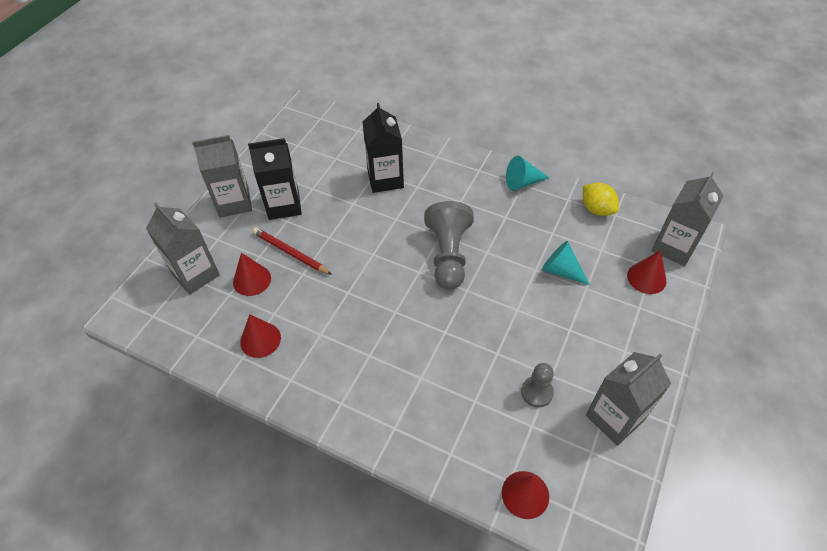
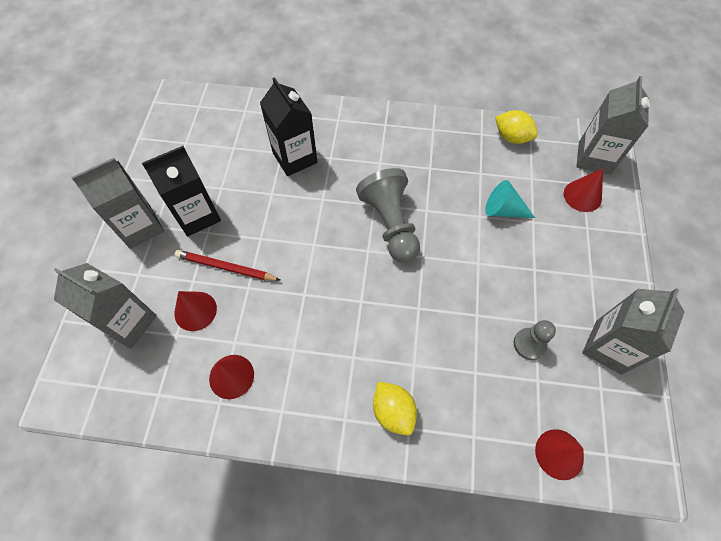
camera: 20 degrees left, 10 degrees up
(386, 410) = (393, 411): none -> yellow lemon
(522, 182) = (432, 127): turquoise cone -> none

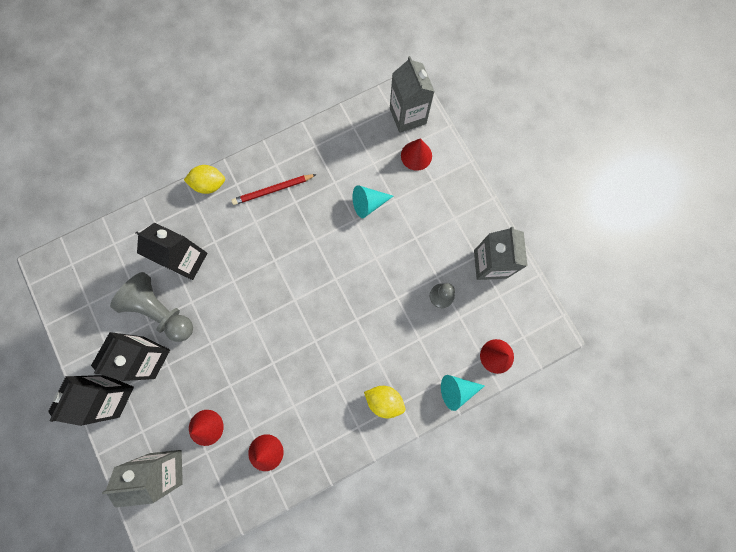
camera: 35 degrees left, 15 degrees up
(140, 227) = (112, 396): grey carton -> black carton
(226, 267) = (202, 382): red pencil -> red pencil (273, 190)
(390, 224) = (297, 268): grey pawn -> grey pawn (161, 311)
(485, 459) = (457, 390): none -> turquoise cone
(512, 137) = (339, 135): yellow lemon -> yellow lemon (209, 184)

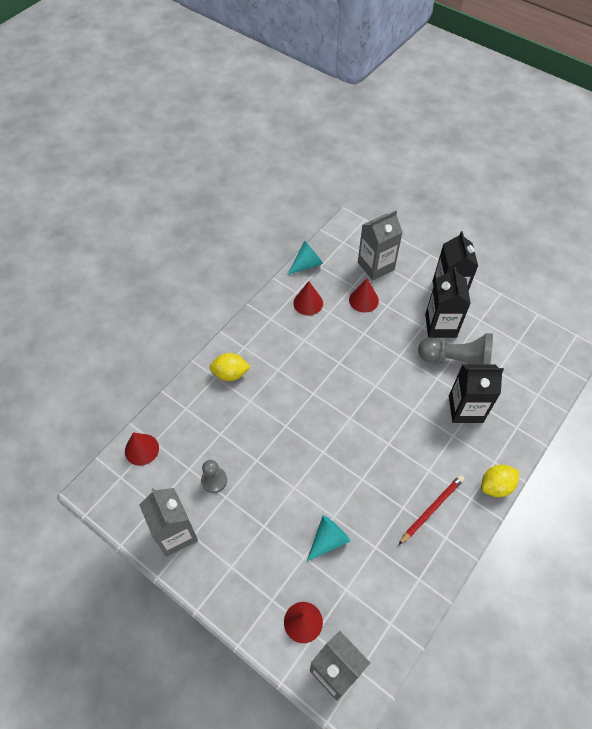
camera: 155 degrees right, 20 degrees down
(457, 390) = (170, 407): turquoise cone -> turquoise cone (306, 264)

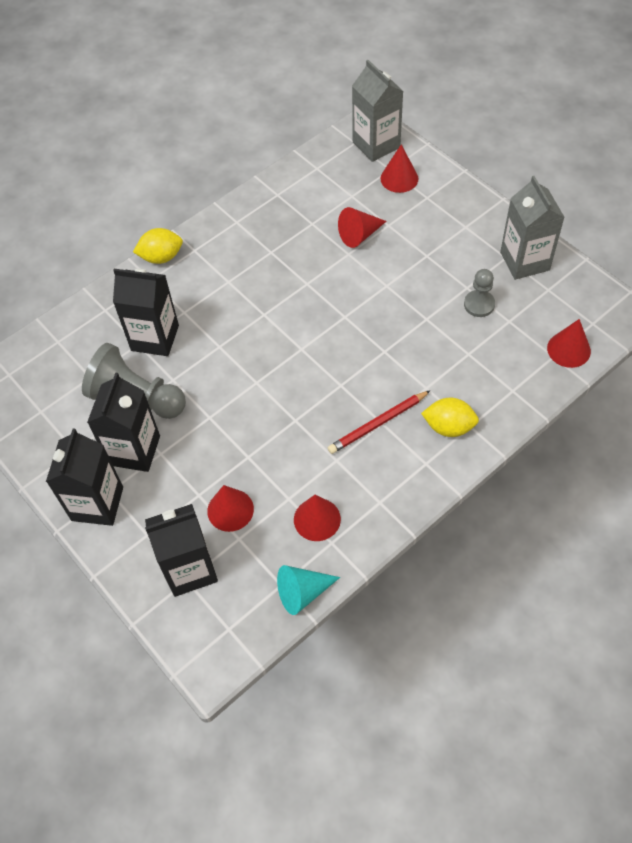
camera: 165 degrees left, 0 degrees up
(328, 540) = (359, 235): turquoise cone -> red cone
(376, 266) = (190, 569): grey carton -> black carton
(431, 509) = (240, 246): red pencil -> red pencil (378, 423)

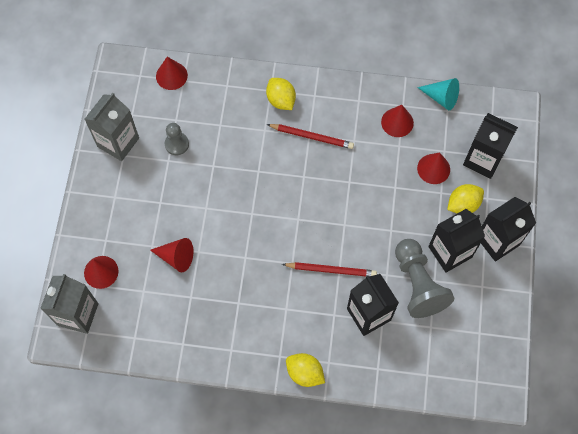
camera: 135 degrees left, 10 degrees up
(165, 504) = (463, 204): none -> yellow lemon
(225, 339) = (331, 270): none -> red pencil

